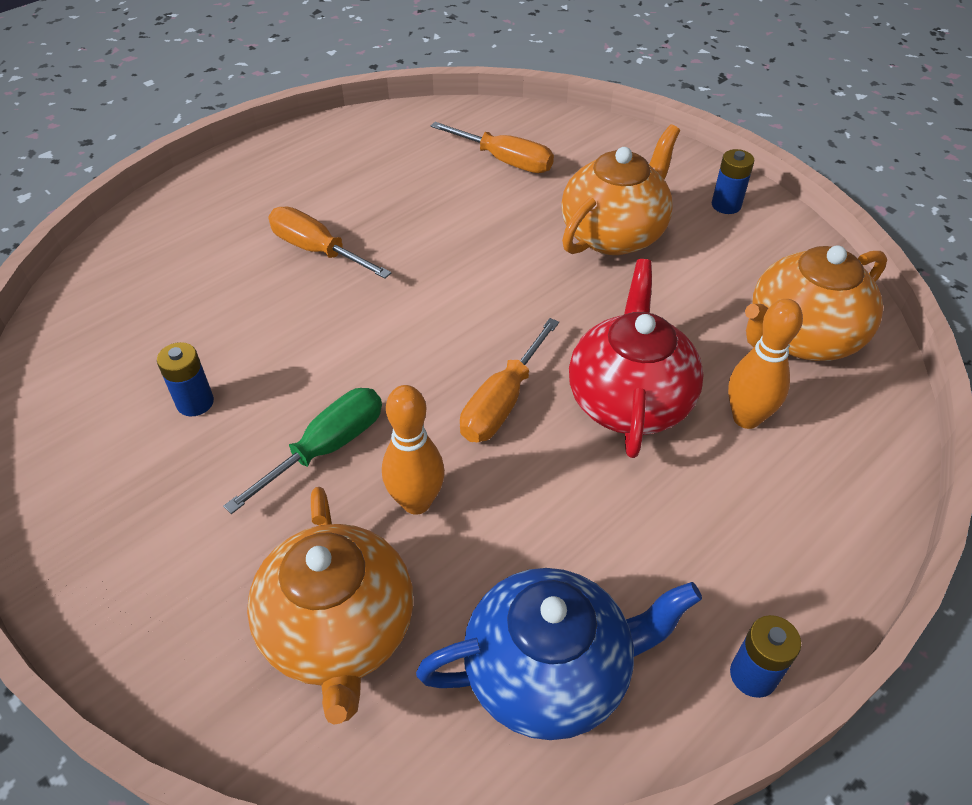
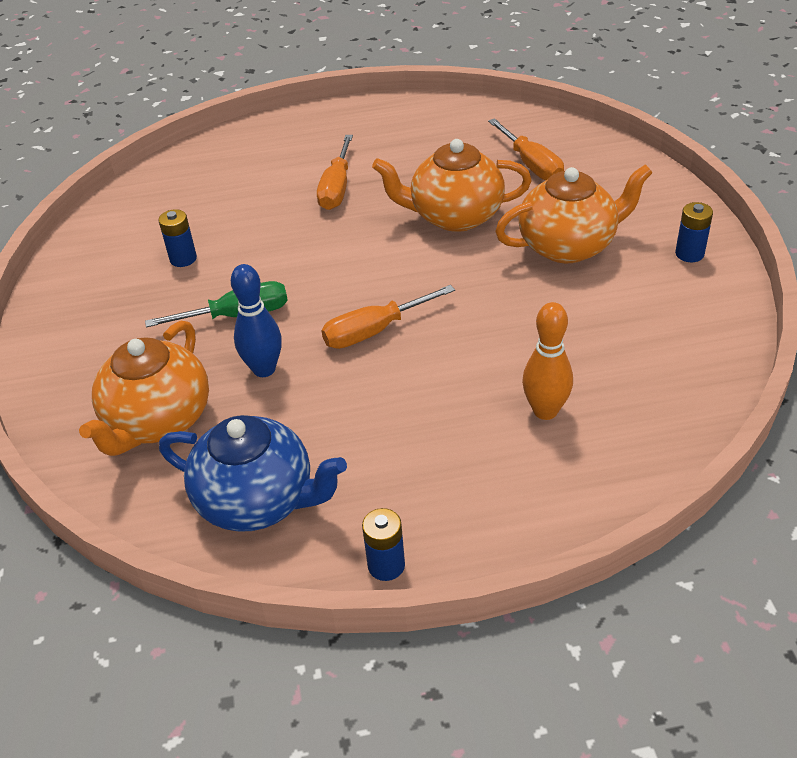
camera: 35 degrees right, 5 degrees down
(317, 250) = (337, 188): orange screwdriver -> orange screwdriver turned 150 degrees counterclockwise
(416, 502) = (264, 369): orange bowling pin -> blue bowling pin
(629, 400) = (466, 364): red teapot -> none
(801, 337) = (651, 373): orange teapot -> orange teapot (454, 216)

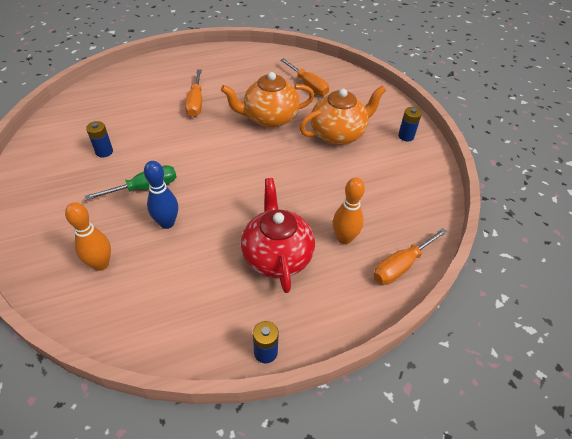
camera: 15 degrees left, 5 degrees up
(158, 421) = (101, 264): orange teapot -> orange bowling pin
(258, 500) = (176, 315): blue teapot -> none
(374, 331) = (233, 193): orange screwdriver -> orange screwdriver (401, 265)
(428, 429) = (277, 256): none -> red teapot

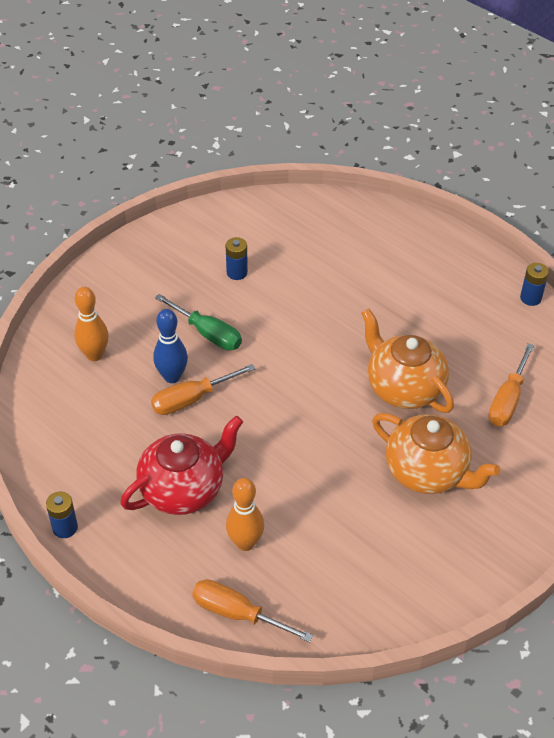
camera: 65 degrees right, 0 degrees up
(196, 102) = (377, 304): orange screwdriver -> orange screwdriver (191, 399)
(406, 136) = (482, 552): blue battery -> blue battery (530, 298)

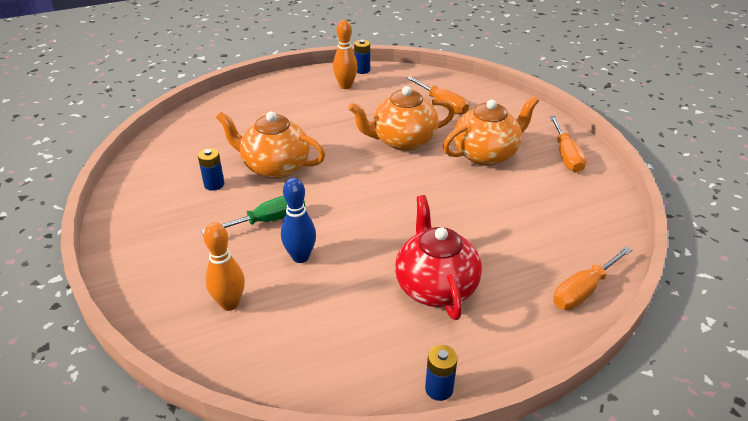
camera: 65 degrees left, 10 degrees down
(191, 399) = (336, 252): orange screwdriver -> orange screwdriver (566, 155)
(245, 543) = (511, 264): orange bowling pin -> orange bowling pin (345, 86)
(290, 303) = (275, 167): none -> orange teapot

